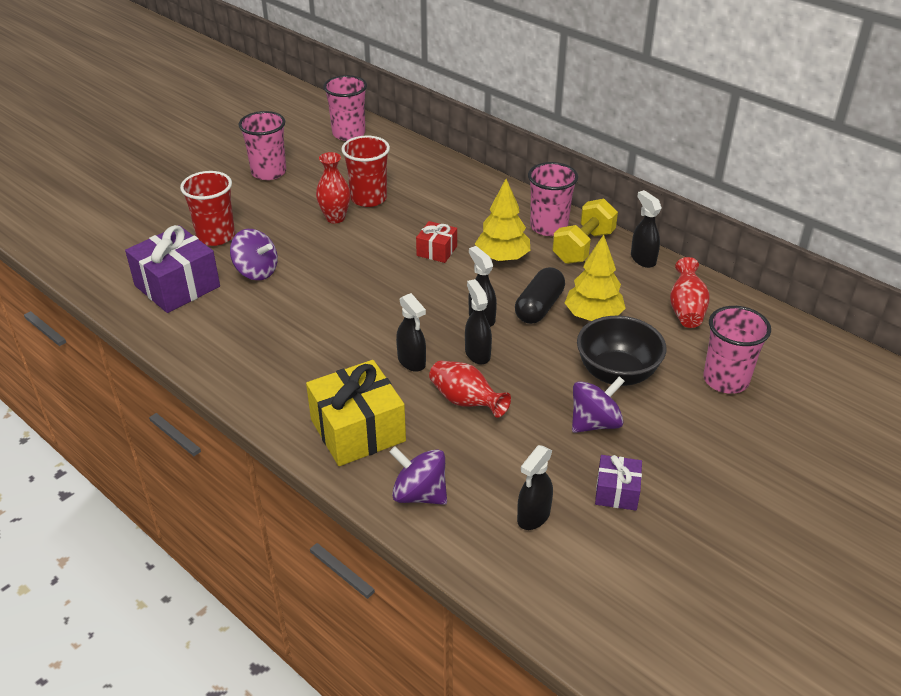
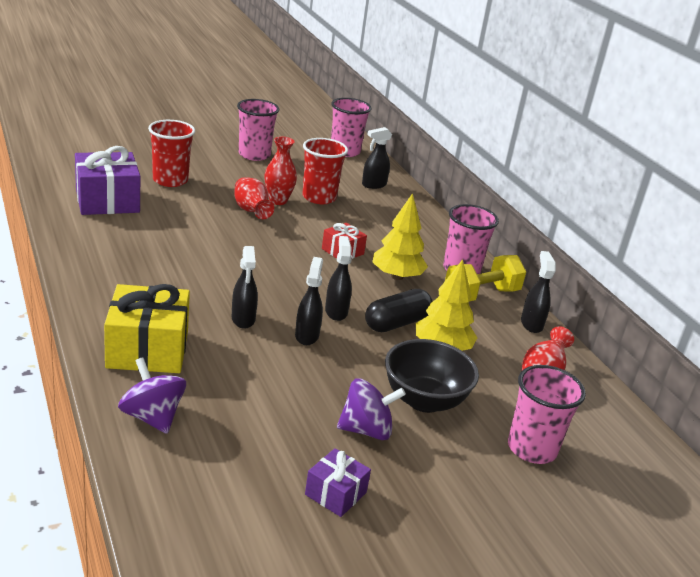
camera: 20 degrees right, 10 degrees down
(256, 271) = (178, 213): purple spinning top -> none
(466, 401) = (262, 366): red vase -> red vase (251, 211)
(533, 516) = (237, 478): black spray bottle -> black spray bottle (373, 185)

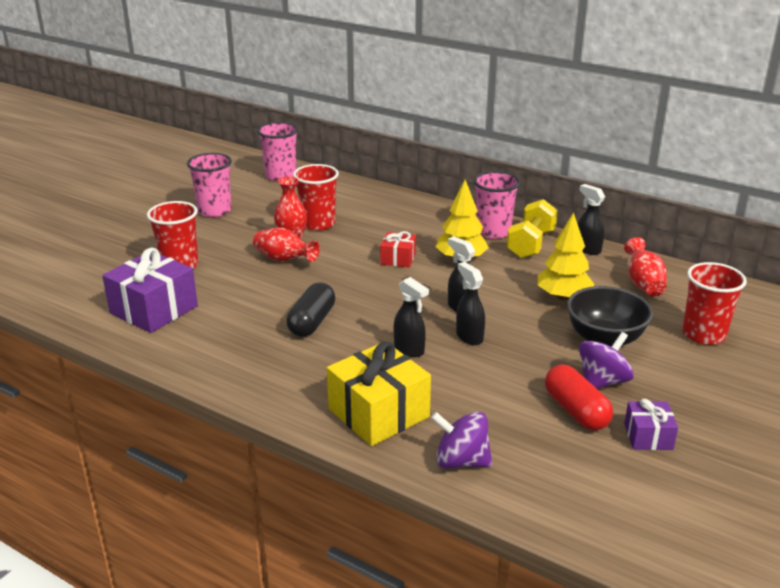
camera: 30 degrees left, 0 degrees up
(305, 437) = (576, 411): none -> red capsule
(373, 185) = (342, 194): black spray bottle -> none
(397, 323) = (511, 294): black capsule -> black capsule (312, 322)
(532, 448) = (703, 334): pink cup -> red cup

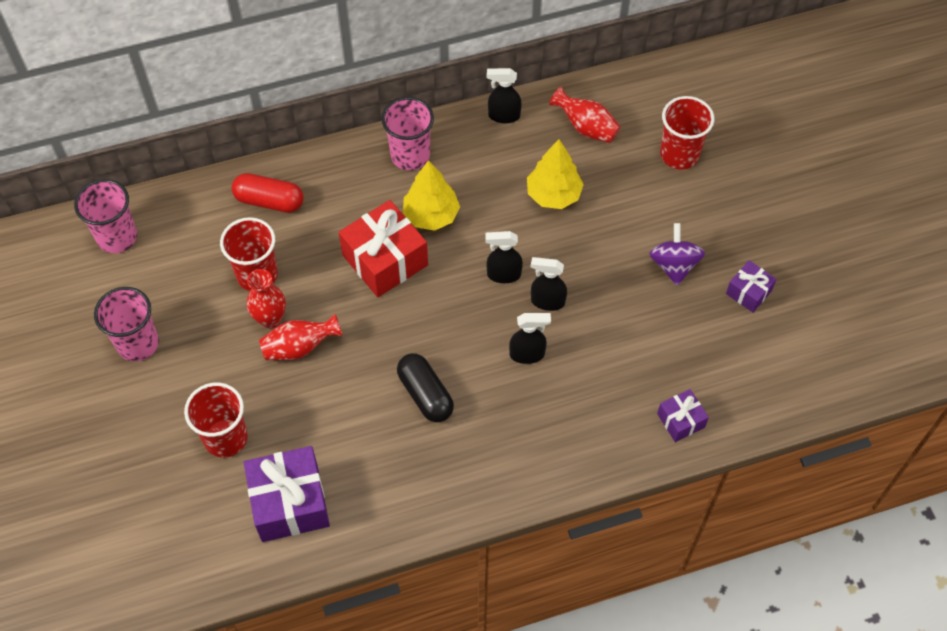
camera: 50 degrees left, 30 degrees up
(378, 413) = (587, 432): yellow gift -> none
(398, 259) = (385, 260): red gift -> red gift, size x1.89
(461, 461) = (681, 420): purple spinning top -> purple gift
(530, 244) = (457, 147): yellow dumbbell -> none
(576, 411) = (689, 309): red capsule -> red capsule (269, 201)
(604, 339) = (630, 219): black bowl -> none

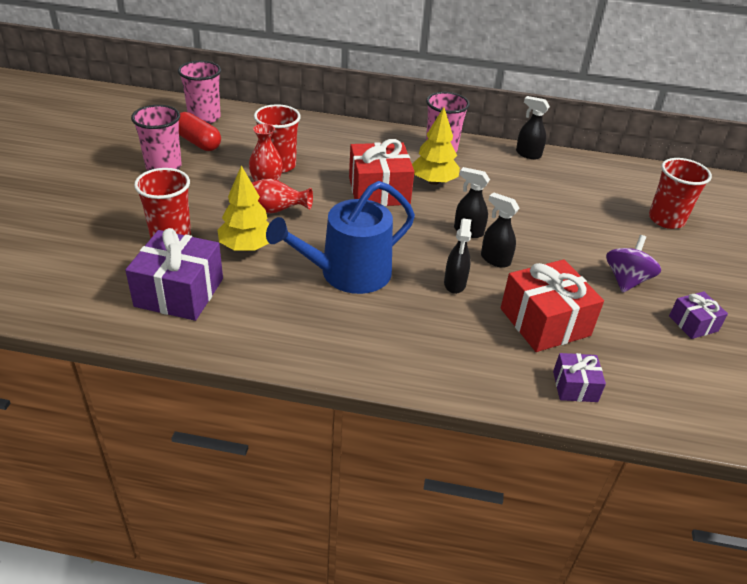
camera: 25 degrees right, 20 degrees down
(269, 201) = (321, 136): red capsule -> red capsule (198, 142)
(425, 394) = (348, 273): black capsule -> blue watering can
(527, 354) = (454, 284): black spray bottle -> black spray bottle turned 75 degrees clockwise
(553, 195) = (541, 204): yellow tree -> yellow tree (247, 247)
(586, 127) = (591, 180): red vase -> none
(626, 359) = (545, 322): none -> red gift

